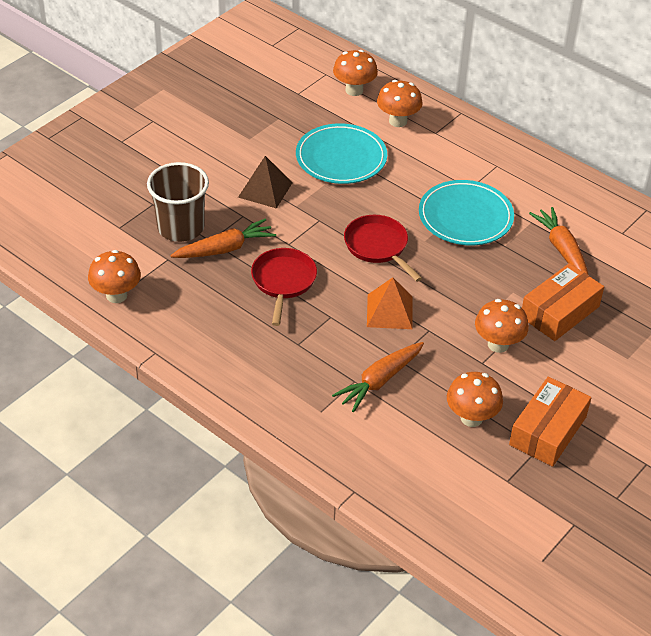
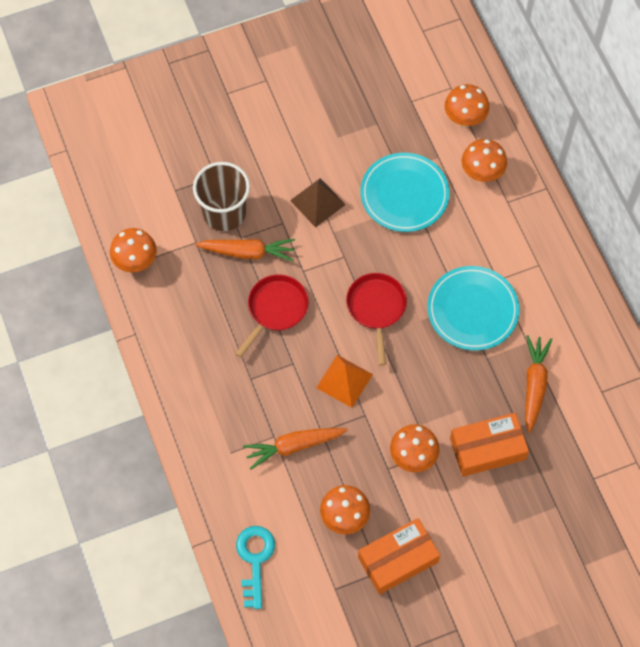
camera: 30 degrees right, 20 degrees up
(410, 490) = (255, 559): none -> turquoise key

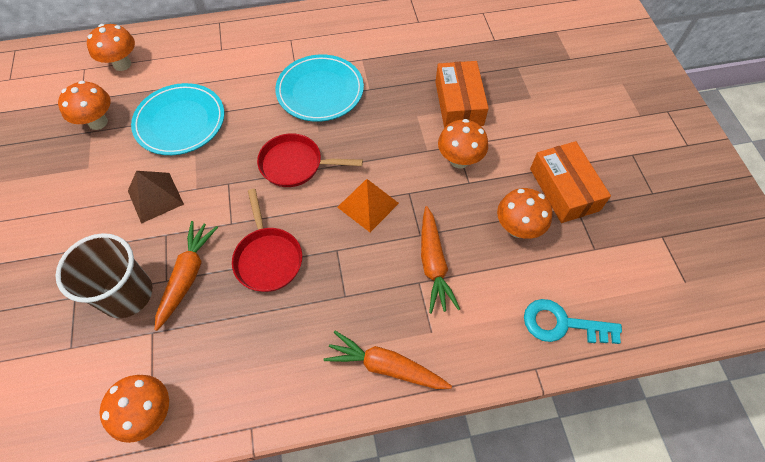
camera: 80 degrees left, 5 degrees down
(275, 309) = (268, 258): red pan -> red pan turned 150 degrees counterclockwise
(481, 173) = (184, 62): orange mushroom -> orange mushroom (98, 122)
(534, 384) = (403, 61): orange carrot -> orange carrot (385, 366)

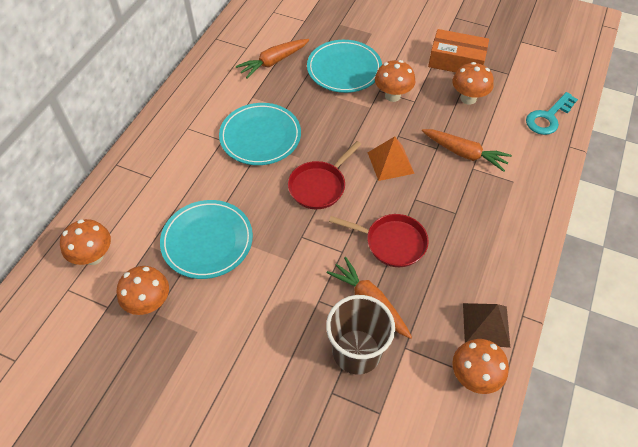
camera: 55 degrees left, 5 degrees down
(155, 197) = (274, 292): brown pyramid -> brown pyramid (486, 325)
(385, 366) = (522, 218): orange carrot -> orange carrot (273, 62)
(459, 103) = (344, 69): orange box -> turquoise plate

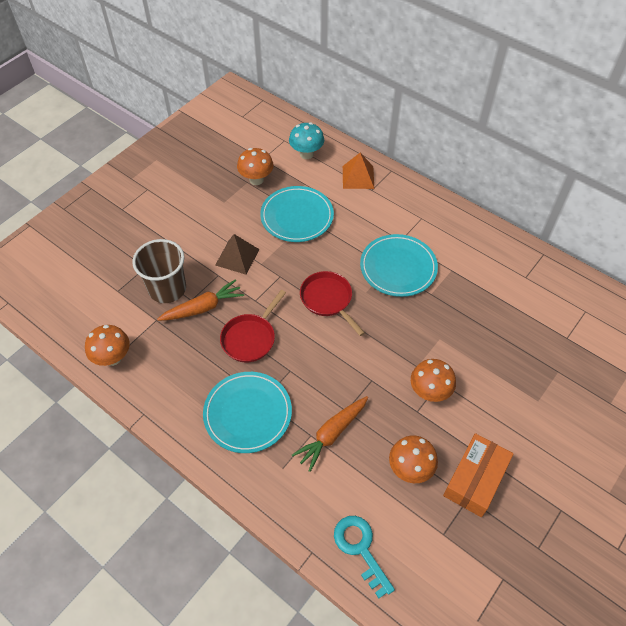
camera: 105 degrees right, 0 degrees up
(94, 256) = (306, 154): orange mushroom -> turquoise mushroom
(273, 62) = (500, 296): orange carrot -> none
(344, 69) = (479, 357): turquoise plate -> turquoise plate (248, 413)
(390, 162) = (338, 363): orange pyramid -> orange pyramid (358, 177)
(486, 325) = (148, 382): brown pyramid -> brown pyramid (237, 257)

